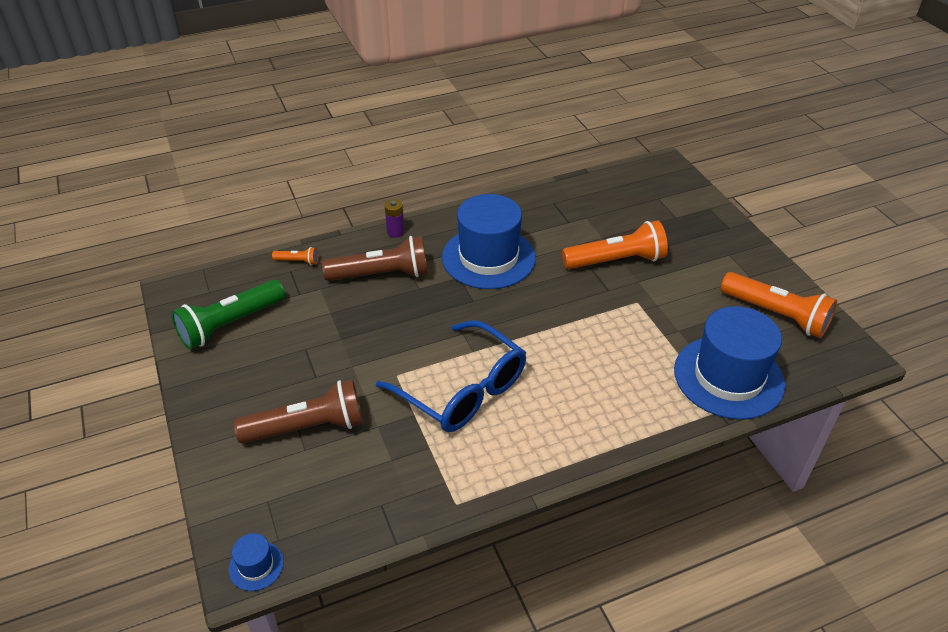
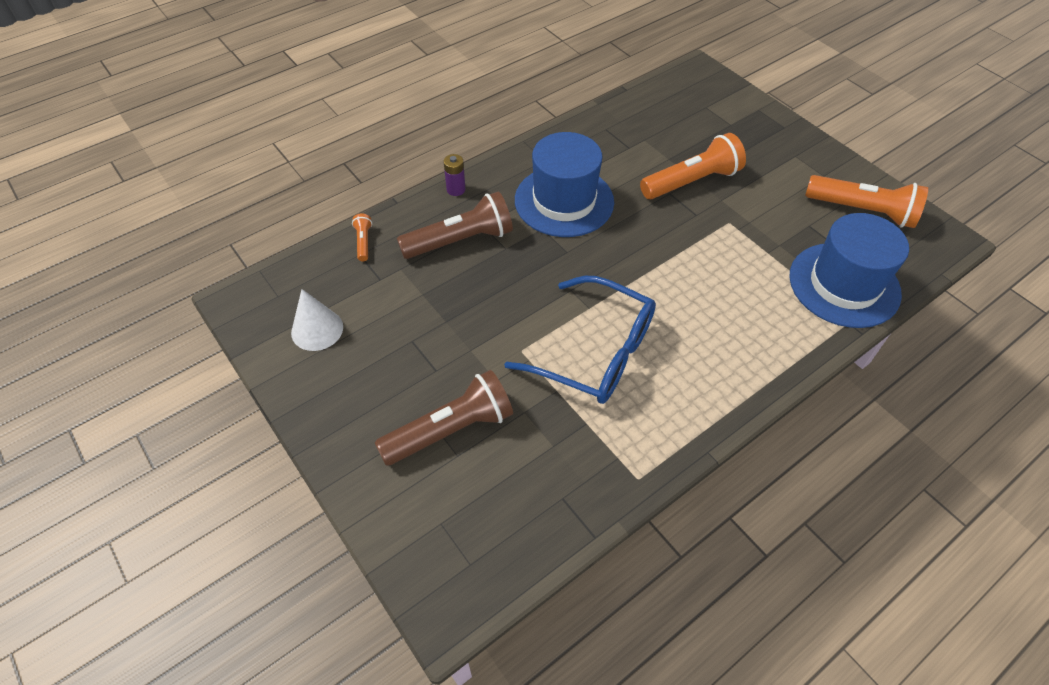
camera: 15 degrees left, 10 degrees up
(230, 324) = (317, 329): green flashlight -> white cone
(256, 566) = (458, 599): blue hat -> none
(298, 261) = (363, 242): orange flashlight -> orange flashlight turned 90 degrees counterclockwise

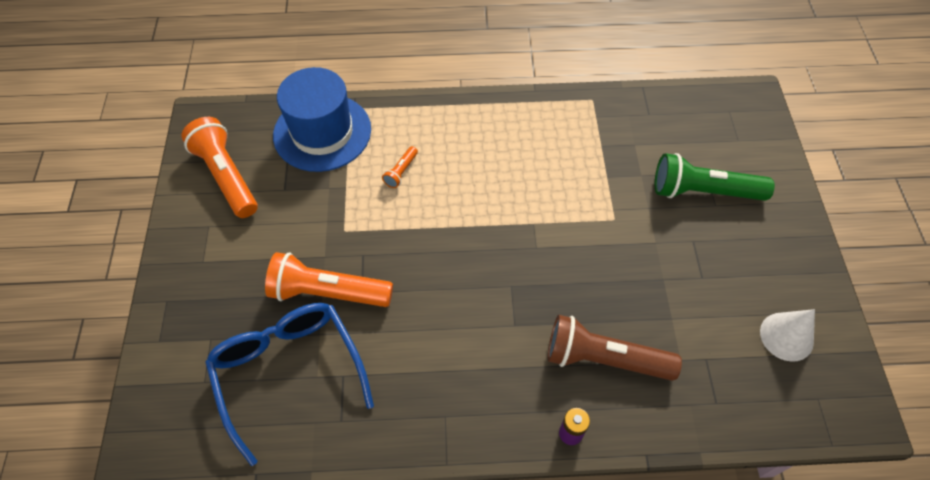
camera: 145 degrees left, 5 degrees up
(363, 242) = (706, 417): orange flashlight -> orange flashlight (401, 172)
(451, 430) = (703, 191): brown flashlight -> green flashlight
(564, 201) = (469, 345): blue hat -> none
(594, 352) = (557, 188): blue glasses -> blue glasses (289, 373)

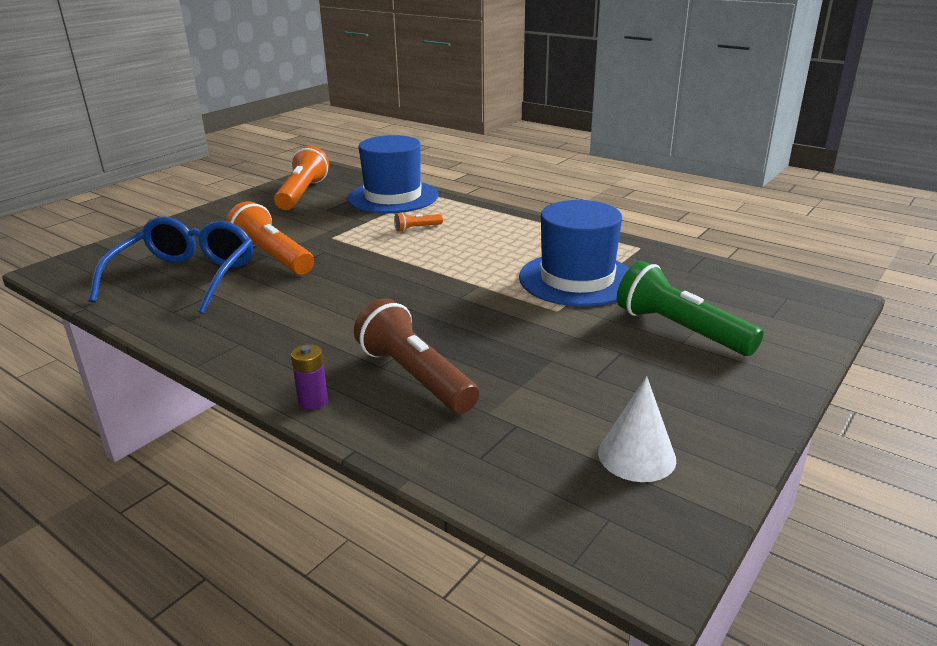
camera: 40 degrees right, 30 degrees down
(590, 170) = (577, 279): none -> blue hat

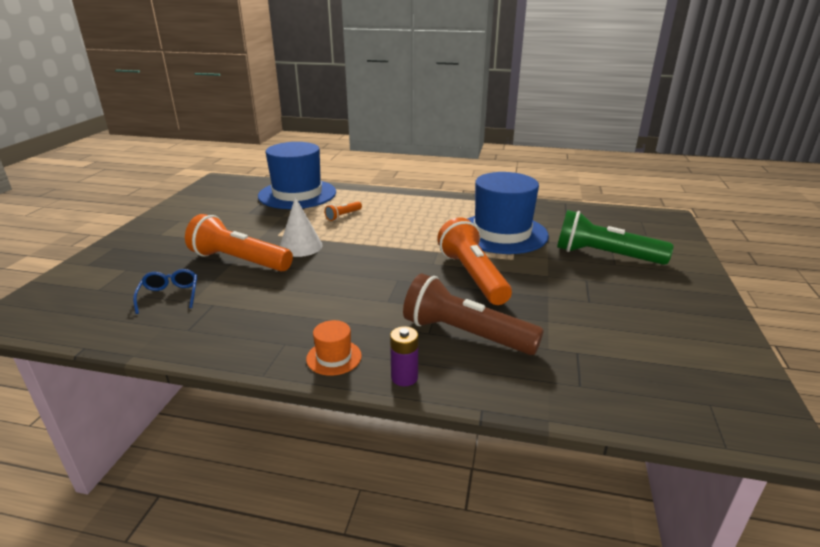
camera: 25 degrees left, 0 degrees up
(185, 278) = (169, 296): blue glasses -> blue glasses, size x0.44
(269, 366) = (334, 357): none -> orange hat
(302, 194) = (213, 203): orange flashlight -> orange flashlight (472, 276)
(636, 456) = (676, 352): white cone -> white cone (301, 246)

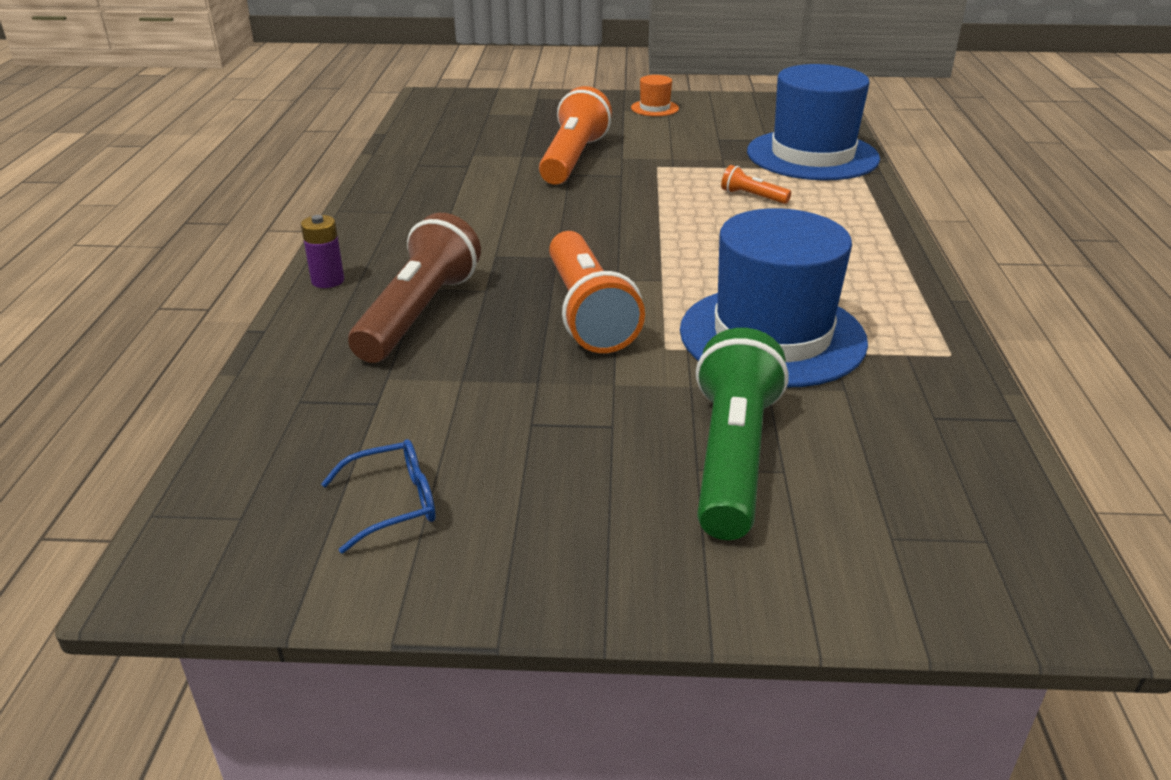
camera: 80 degrees right, 5 degrees up
(169, 296) = (481, 144): blue glasses -> blue glasses (392, 504)
(301, 246) = (629, 184): white cone -> none
(334, 357) = (367, 239): orange hat -> orange hat (654, 108)
(472, 276) = (587, 312): orange flashlight -> orange flashlight turned 105 degrees clockwise

